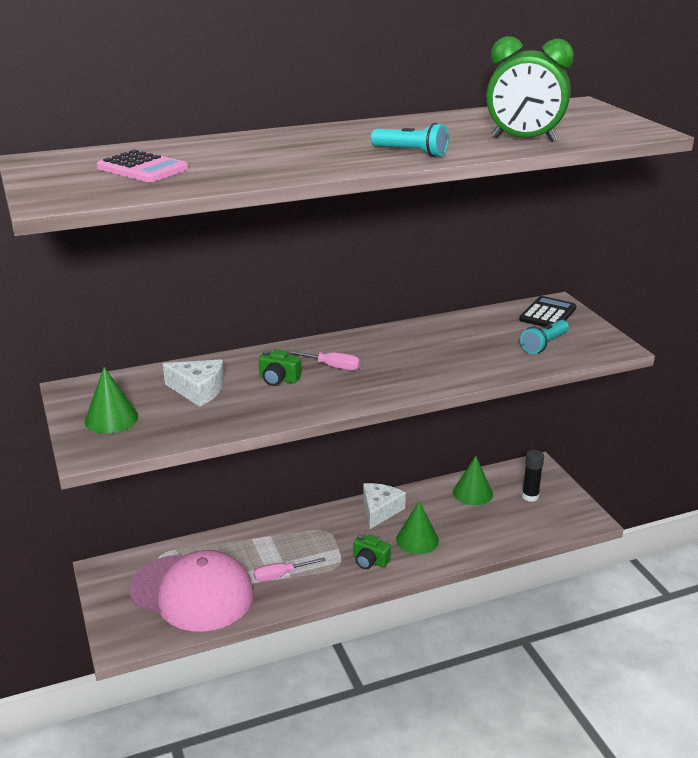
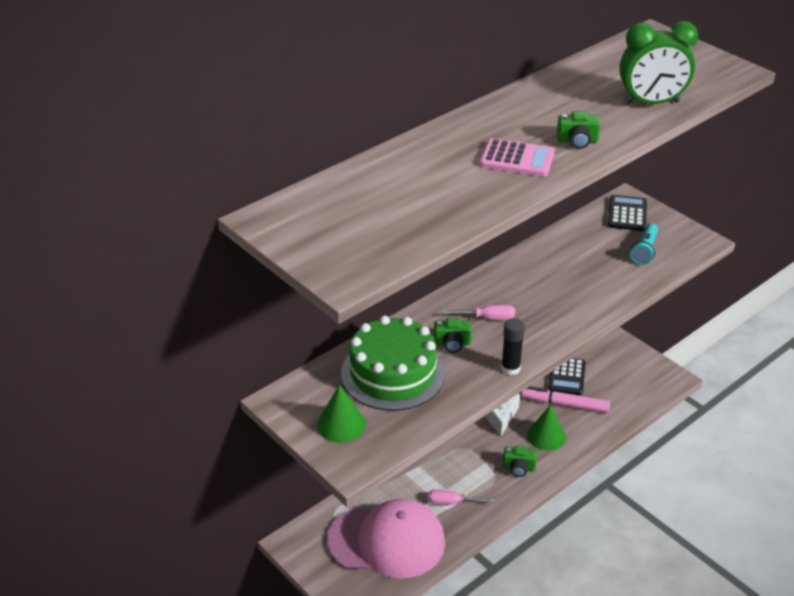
camera: 20 degrees left, 10 degrees up
(142, 168) = (374, 212): pink calculator -> pink calculator (517, 159)
(198, 390) = (393, 373): white cheese -> green cake
(281, 575) = (452, 503): pink screwdriver -> pink screwdriver turned 45 degrees clockwise
(411, 152) = (577, 141): turquoise flashlight -> green camera
(455, 516) = (565, 404): none -> pink marker
(472, 493) = (566, 376): green cone -> black calculator
(530, 496) = (615, 367): black glue stick -> black glue stick (510, 368)

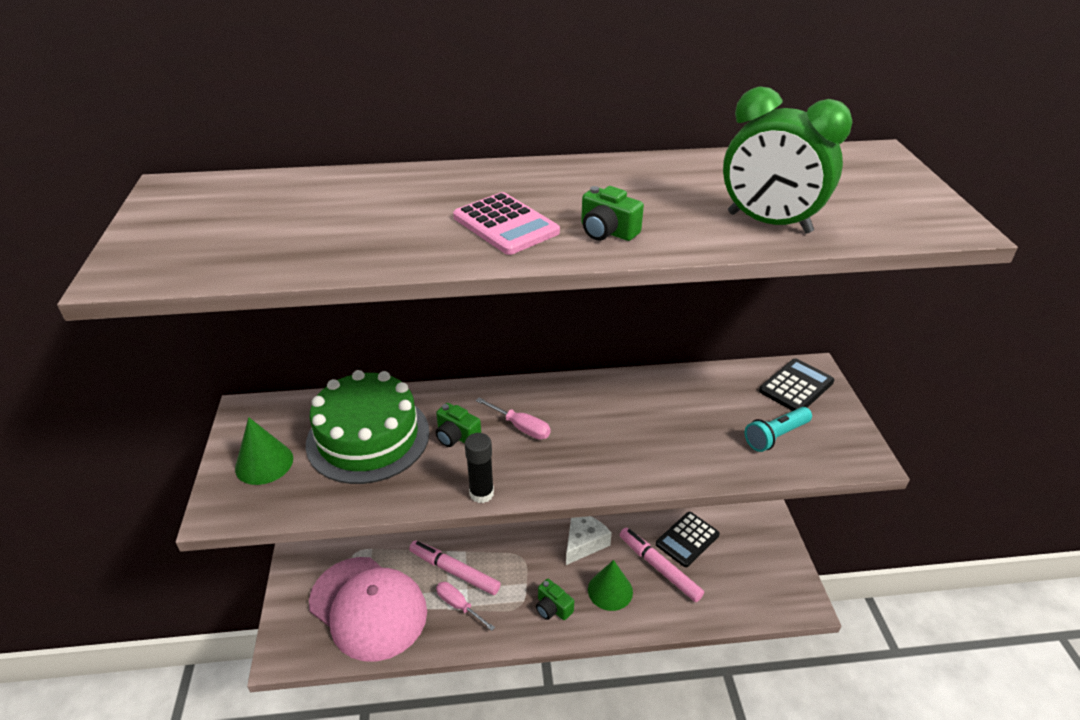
camera: 35 degrees right, 0 degrees up
(425, 483) = (454, 571): none -> pink marker

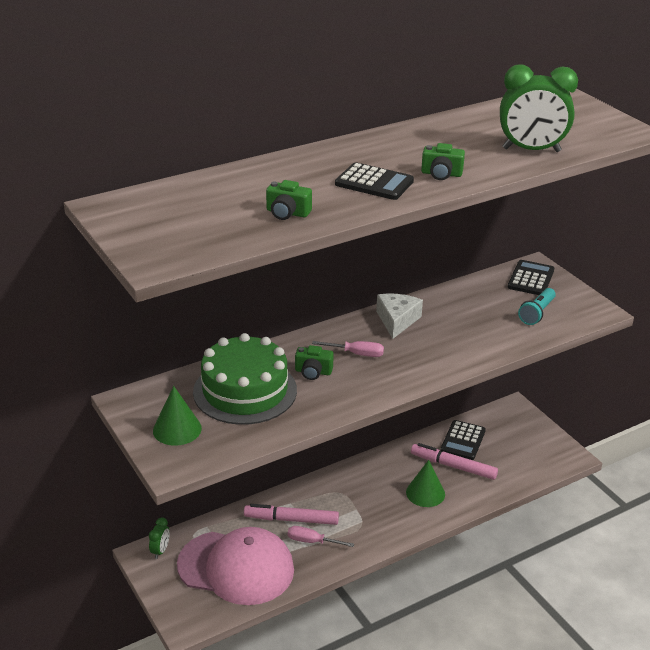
camera: 25 degrees left, 5 degrees down
(313, 560) = (160, 551): none -> green clock
(481, 493) = (362, 401): black glue stick -> none
(506, 225) = (374, 183): pink calculator -> black calculator
(553, 608) = (388, 518): green camera -> green camera (287, 213)
(583, 542) = (384, 467): white cheese -> white cheese (397, 320)

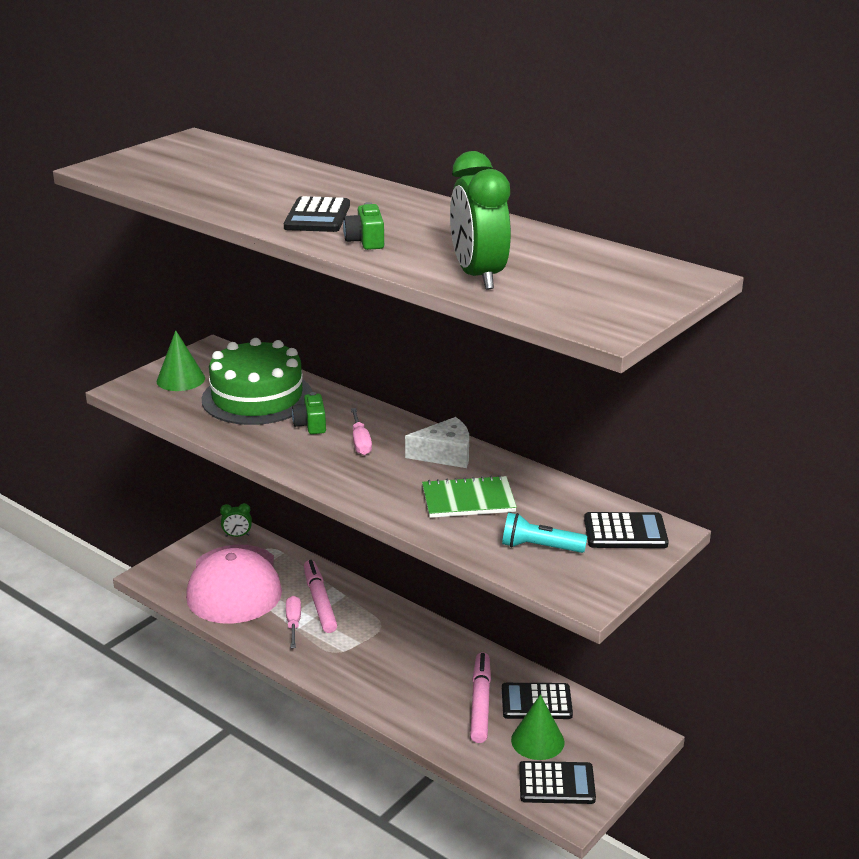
camera: 70 degrees right, 5 degrees down
(287, 213) = (222, 194): green camera -> none
(425, 493) = (417, 689): green cone -> green cone (537, 741)
(465, 326) = (468, 500): none -> green notebook
(544, 455) = (556, 783): none -> black calculator

